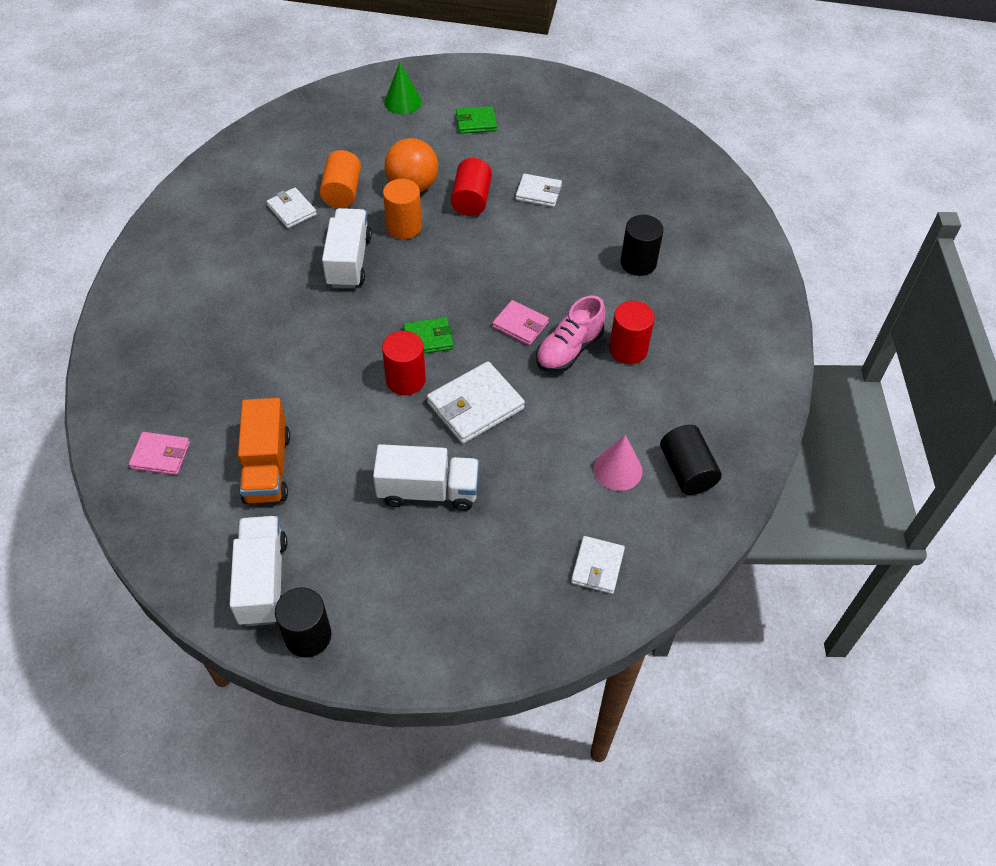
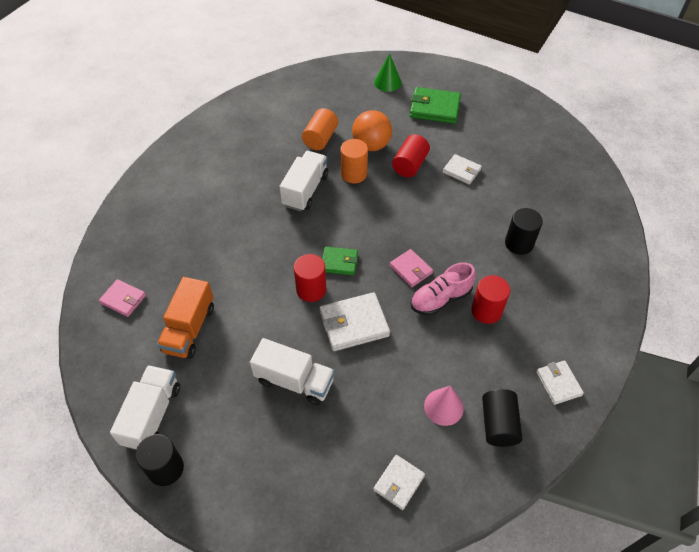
camera: 20 degrees right, 0 degrees up
(292, 210) = (281, 144): white wallet -> white wallet (558, 383)
(476, 122) = (434, 108): green wallet -> green wallet, size x1.63

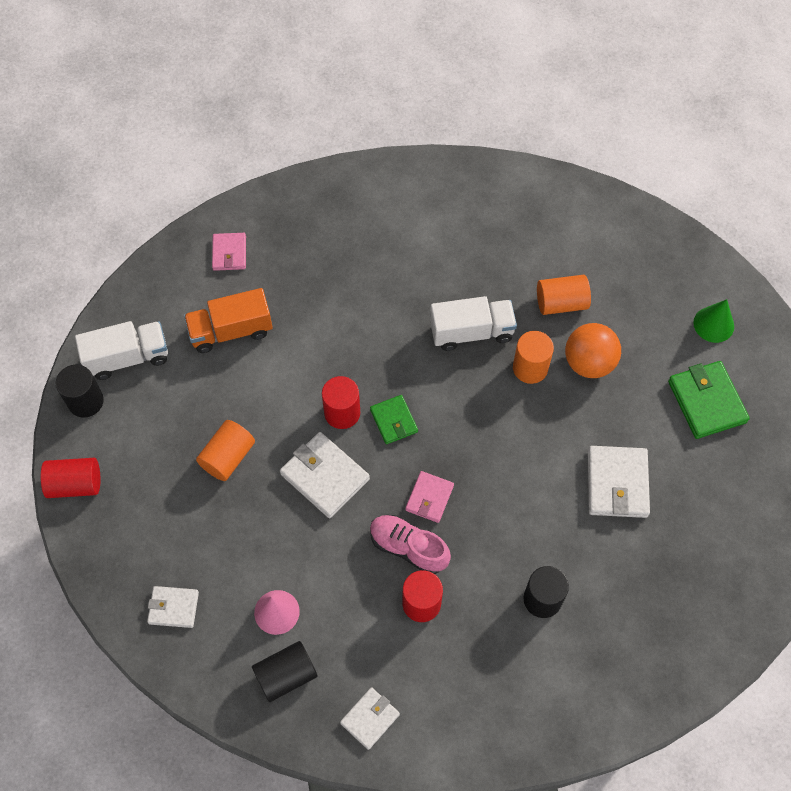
camera: 60 degrees right, 10 degrees up
(294, 381) = (228, 457): white truck -> orange cylinder
(410, 165) = (586, 421): red cylinder -> red cylinder (75, 484)
(461, 171) = (617, 484): white wallet -> white wallet, size x1.63

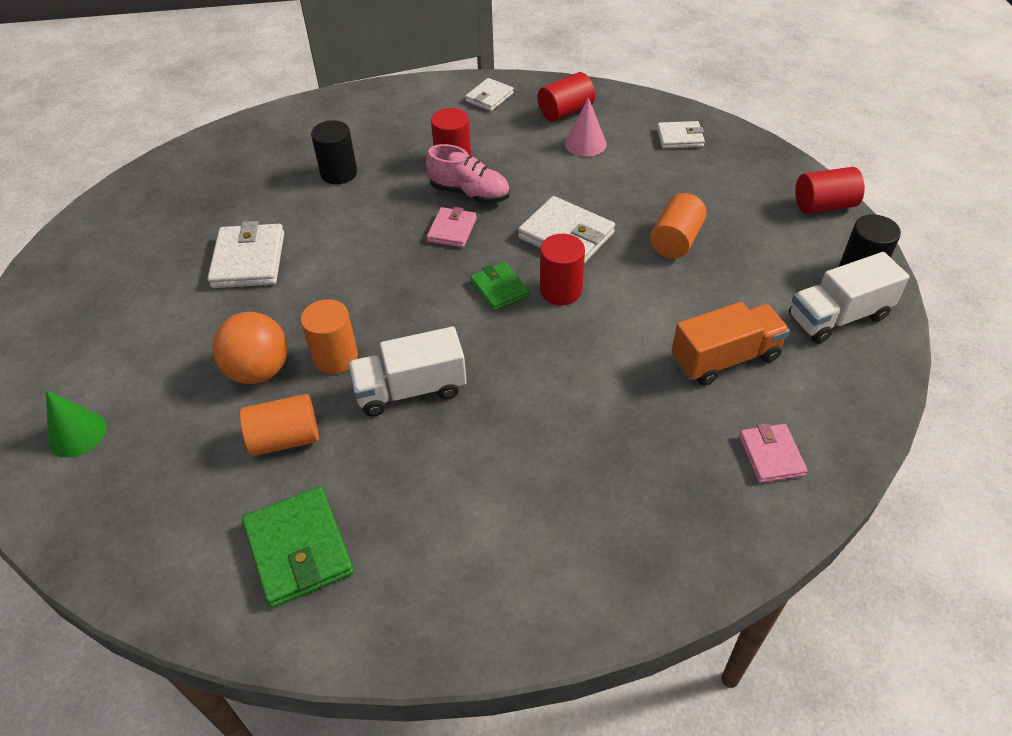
camera: 175 degrees right, 15 degrees down
(286, 675) = (565, 112): black cylinder -> red cylinder
(706, 402) = (121, 344): green wallet -> green wallet (299, 549)

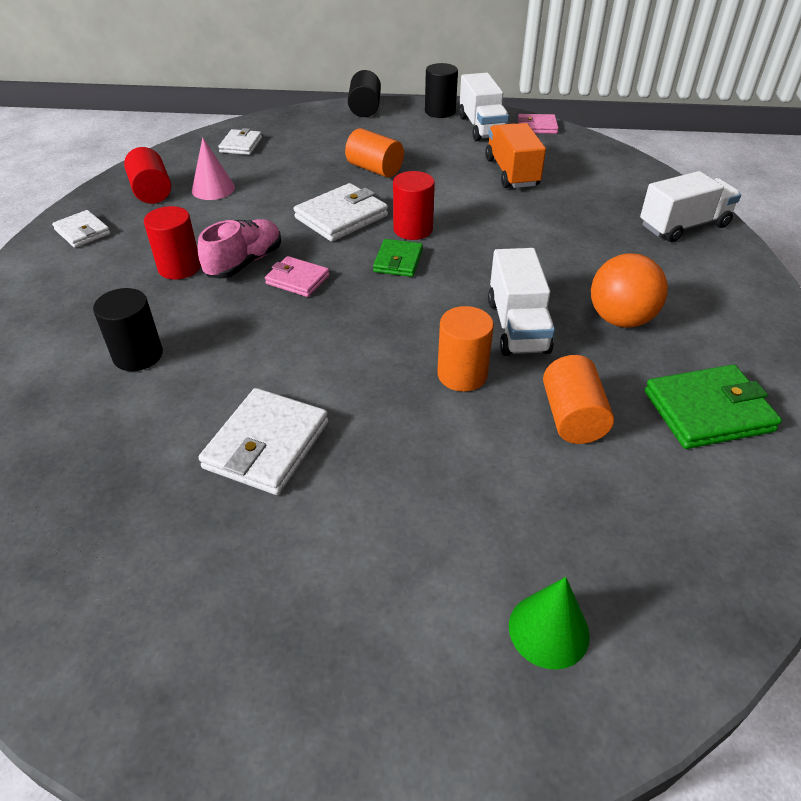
camera: 80 degrees left, 5 degrees down
(248, 260) = (267, 445): white wallet -> white wallet turned 75 degrees counterclockwise
(259, 370) = (468, 437): orange ball -> orange ball (620, 319)
(499, 289) = (398, 261): green wallet -> green wallet turned 60 degrees counterclockwise
(659, 548) = (683, 226): none -> white truck
(771, 455) = (603, 173): pink wallet -> pink wallet (537, 127)
(824, 205) = (365, 109): red cylinder -> black cylinder

